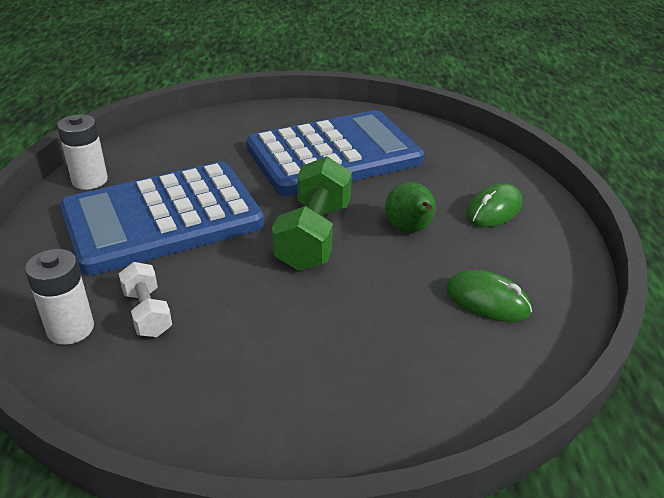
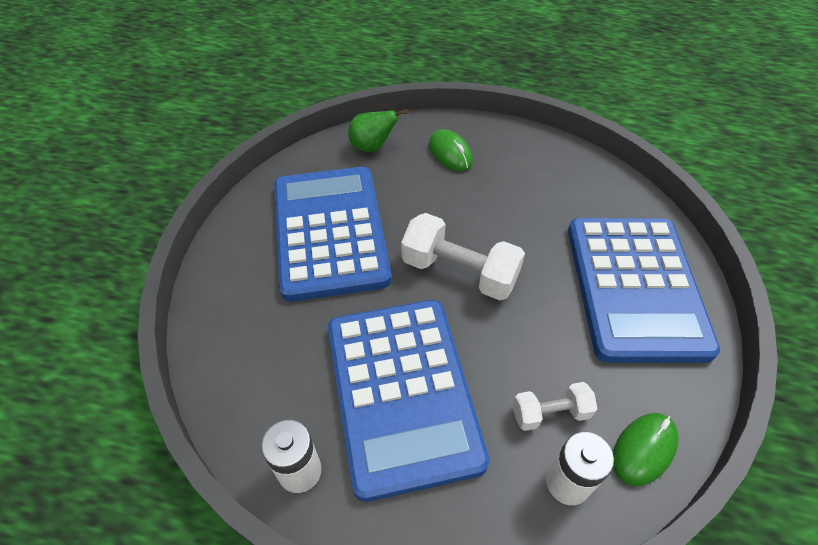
camera: 75 degrees left, 15 degrees up
(314, 235) = (459, 272): green dumbbell -> white dumbbell
(342, 382) = (635, 287): none -> blue calculator
(409, 230) = (465, 208): green pear -> green pear (372, 147)
(487, 300) = (556, 189): green mouse -> green mouse (644, 449)

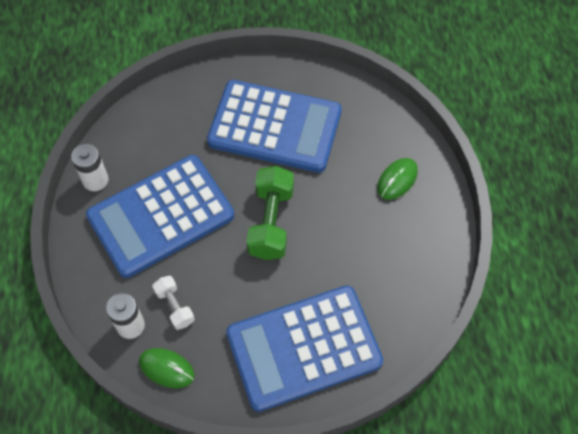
camera: 70 degrees right, 10 degrees up
(330, 232) = (275, 127): blue calculator -> blue calculator turned 45 degrees clockwise
(372, 147) = (377, 122): green pear -> none
(459, 272) = (271, 222): white dumbbell -> green dumbbell

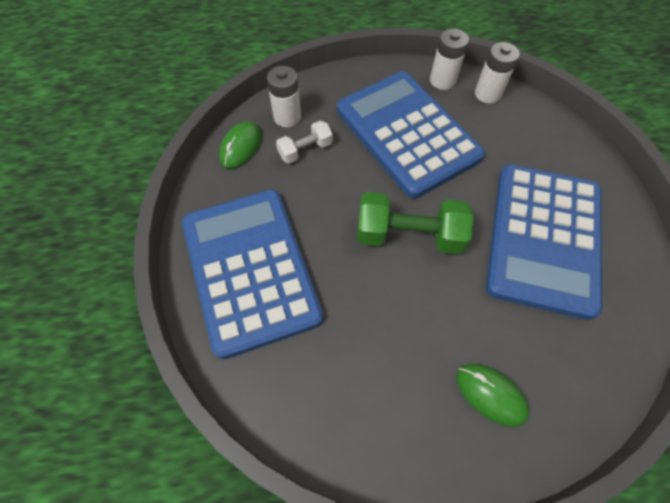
camera: 90 degrees right, 0 degrees up
(117, 144) = (487, 94): none -> white battery

